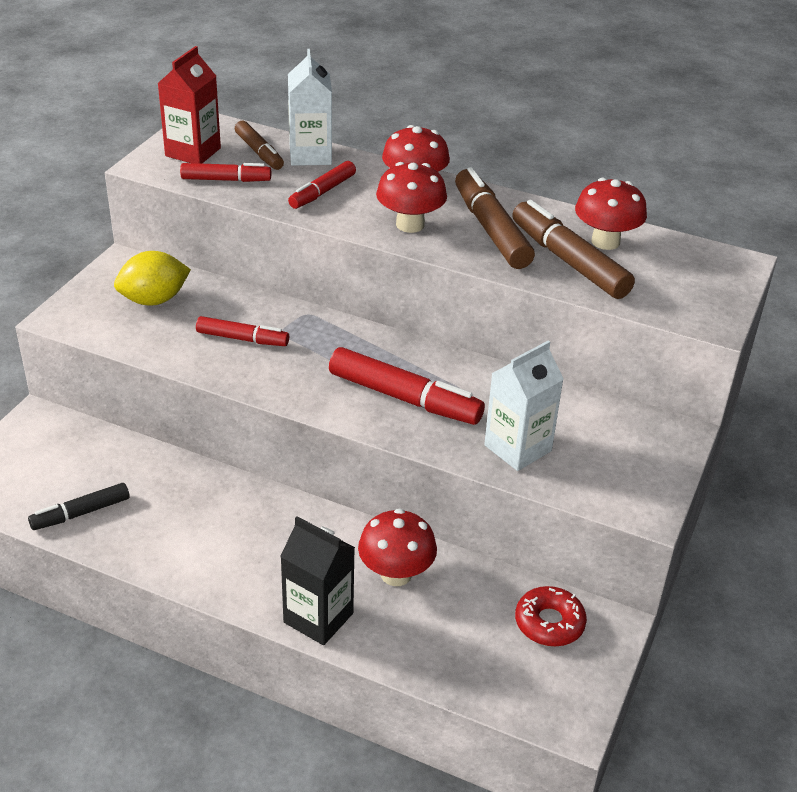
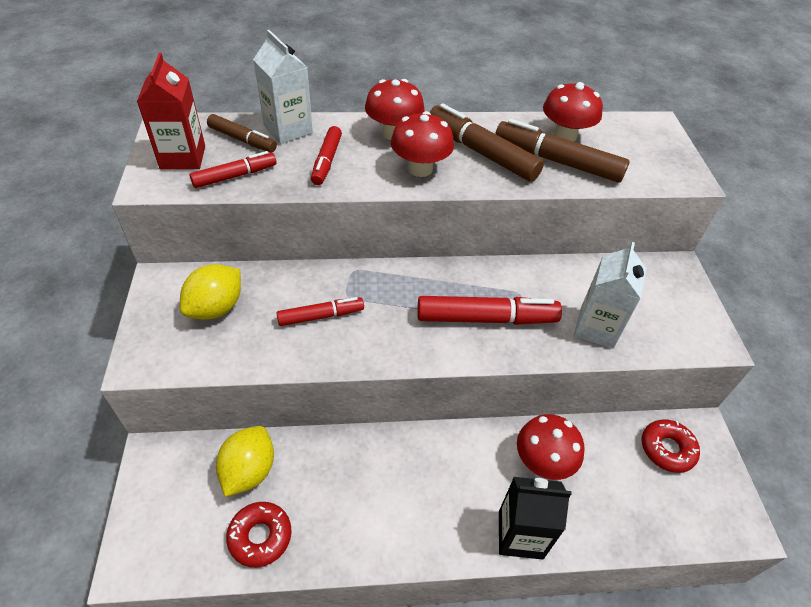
camera: 30 degrees left, 10 degrees up
(81, 513) = (260, 536): black marker -> red donut
(108, 462) = (249, 471): none -> yellow lemon

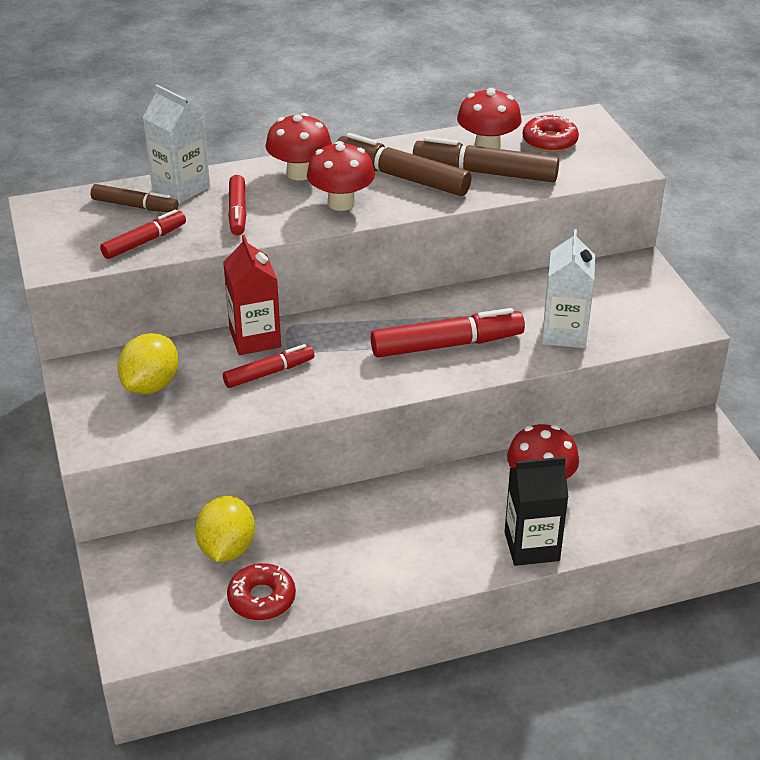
camera: 10 degrees left, 10 degrees down
(183, 157) = (78, 233): red carton -> red carton (255, 338)
(667, 449) = (668, 449): red donut -> red donut (549, 141)

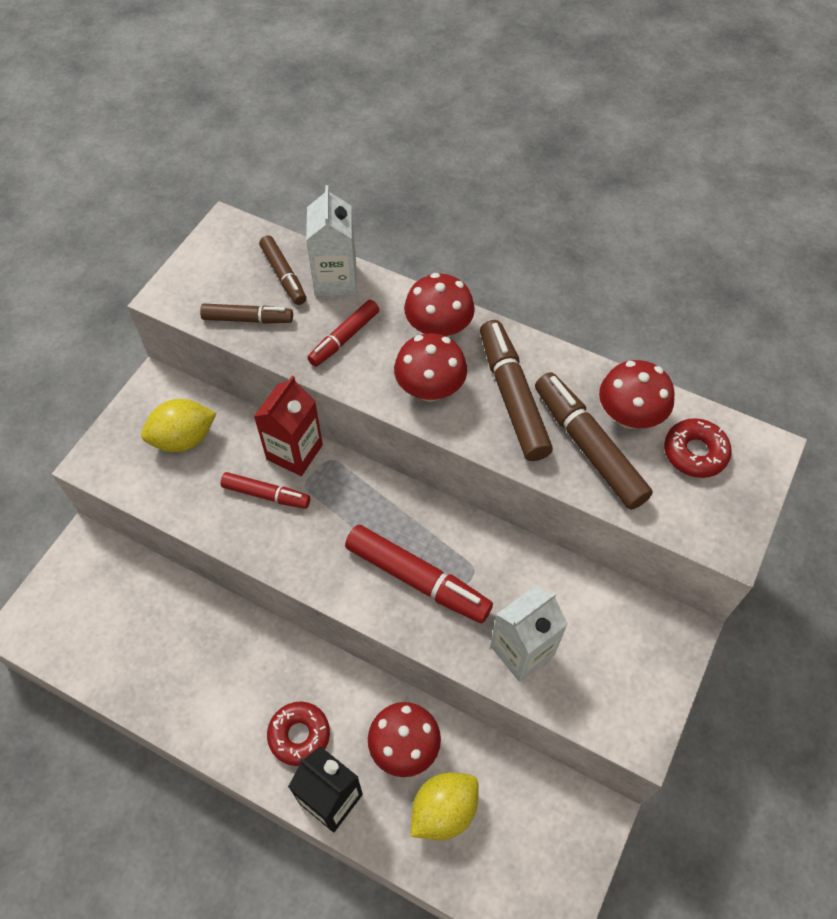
camera: 45 degrees right, 20 degrees up
(144, 241) = (248, 319): red marker -> brown marker
(227, 549) = (148, 602): yellow lemon -> yellow lemon (444, 810)
(262, 598) = (122, 665): red donut -> red donut (299, 735)

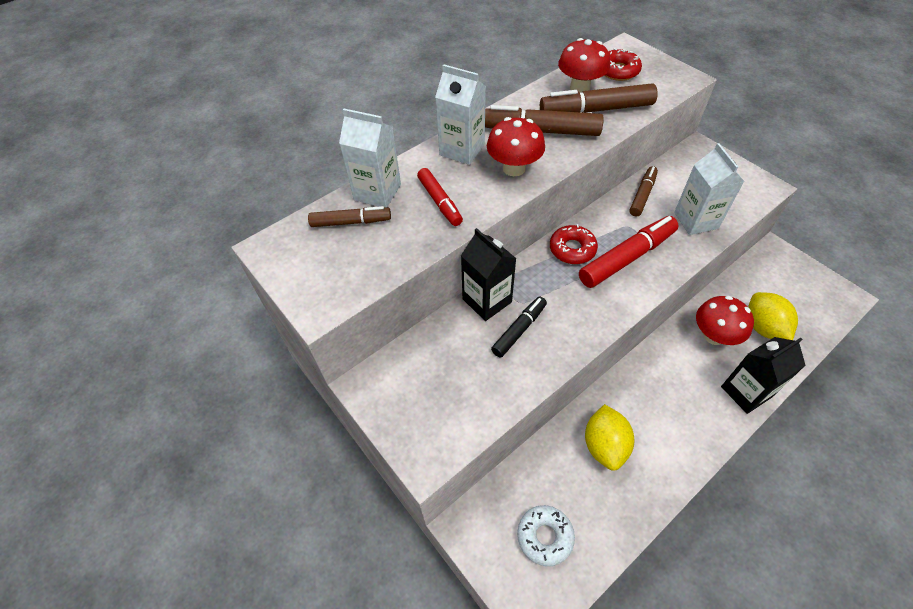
camera: 65 degrees left, 5 degrees down
(92, 617) = (544, 536): none -> white donut
(184, 439) = (436, 376): yellow lemon -> yellow lemon (604, 445)
(248, 319) = (383, 256): brown marker -> brown marker (642, 195)
(266, 494) = (519, 330): red marker -> black marker
(294, 452) = (487, 300): red carton -> black carton
(299, 735) = (693, 398): red donut -> red donut (572, 249)
(438, 329) = (462, 150): red mushroom -> white carton

